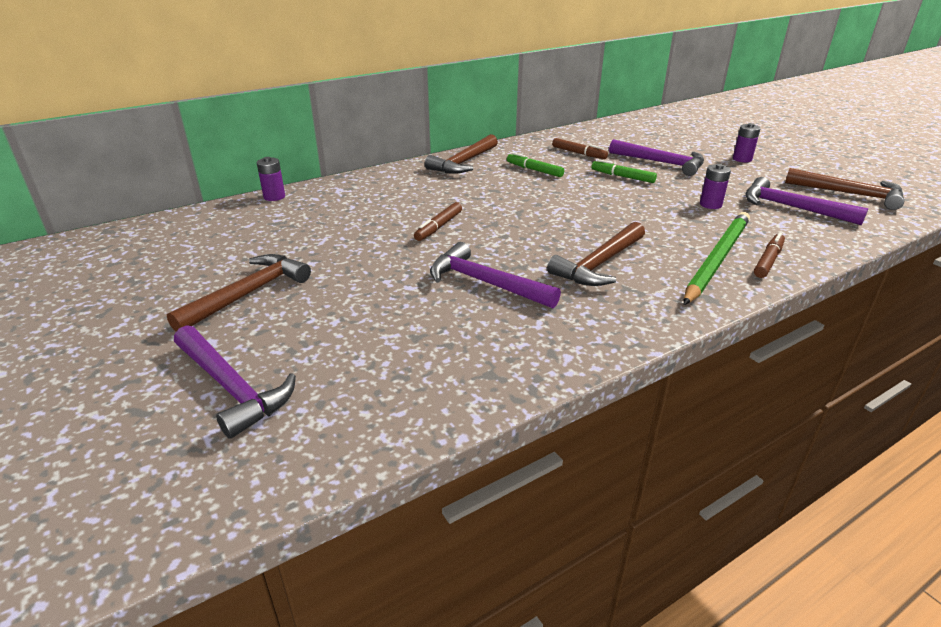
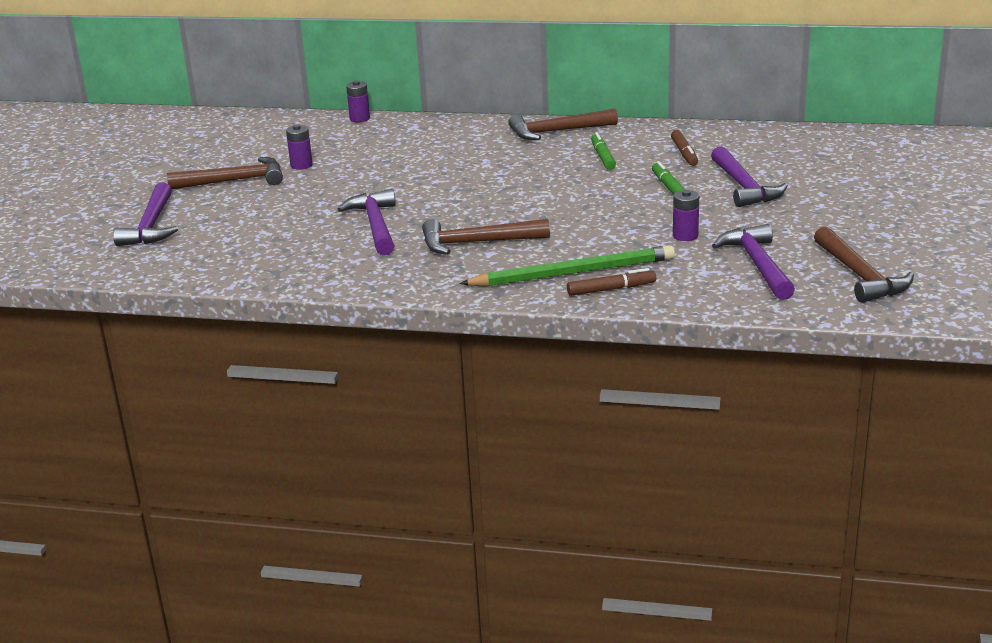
camera: 45 degrees right, 5 degrees down
(438, 227) = (424, 178): brown marker -> none
(742, 159) = (845, 209): purple battery -> purple battery (301, 165)

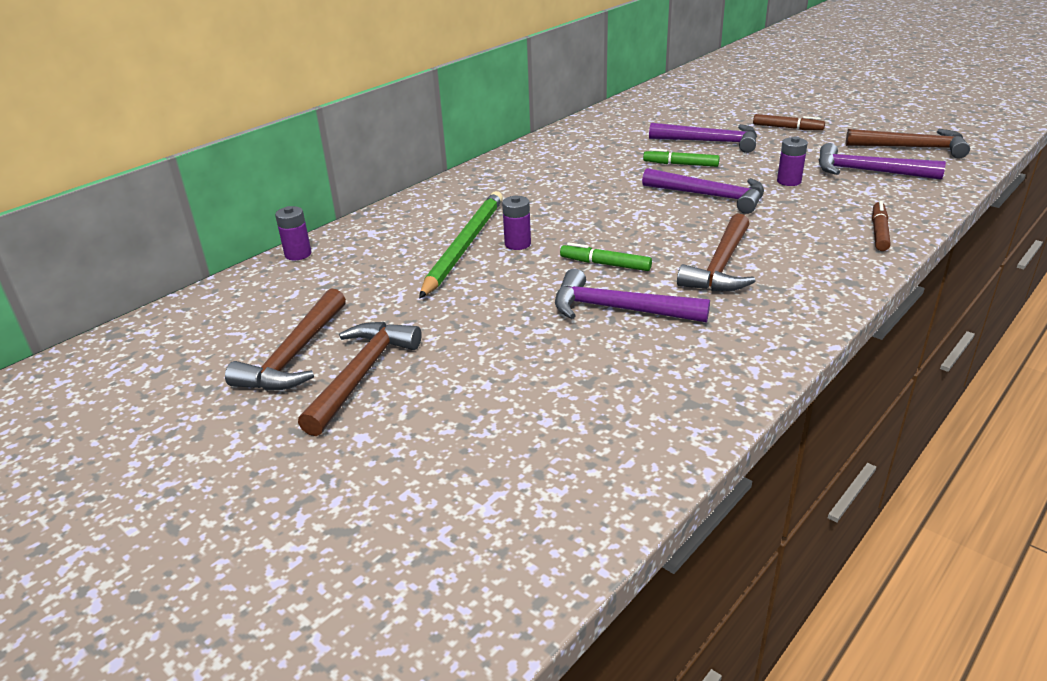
camera: 60 degrees left, 5 degrees up
(151, 225) = (428, 480): purple hammer -> purple hammer (710, 196)
(301, 165) = (380, 317): purple battery -> purple battery (517, 244)
(557, 131) = (495, 175): brown hammer -> brown hammer (295, 355)
(573, 273) = (831, 239): green pencil -> green pencil (464, 245)
(603, 157) = (581, 171): green marker -> green marker (605, 264)
(684, 153) = (616, 144): brown marker -> brown marker (787, 128)

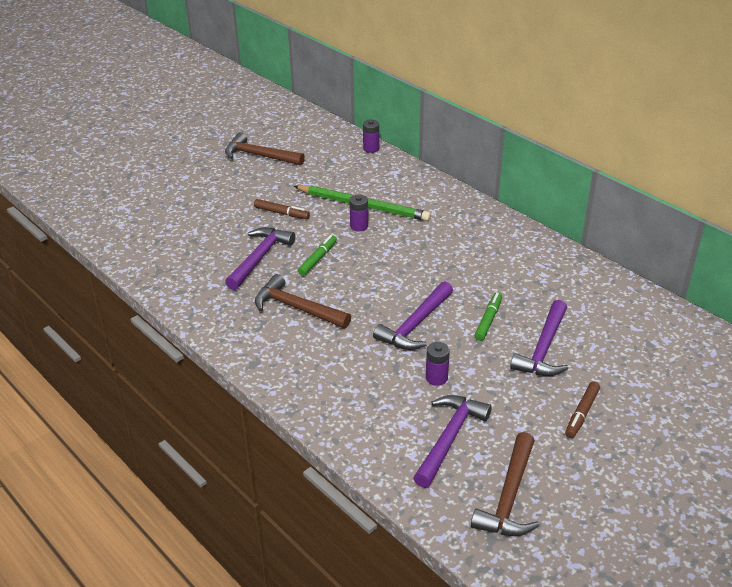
camera: 95 degrees right, 5 degrees up
(361, 375) = (233, 174): brown hammer -> none
(879, 232) = (322, 403): brown marker -> brown marker (281, 213)

